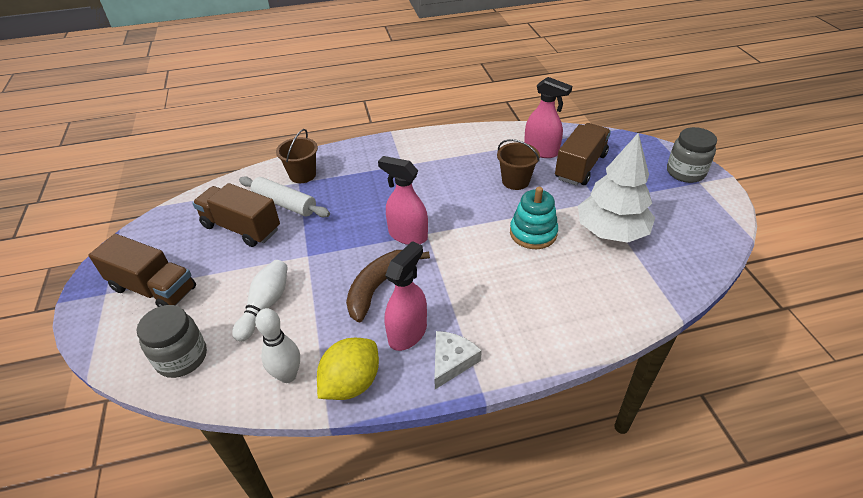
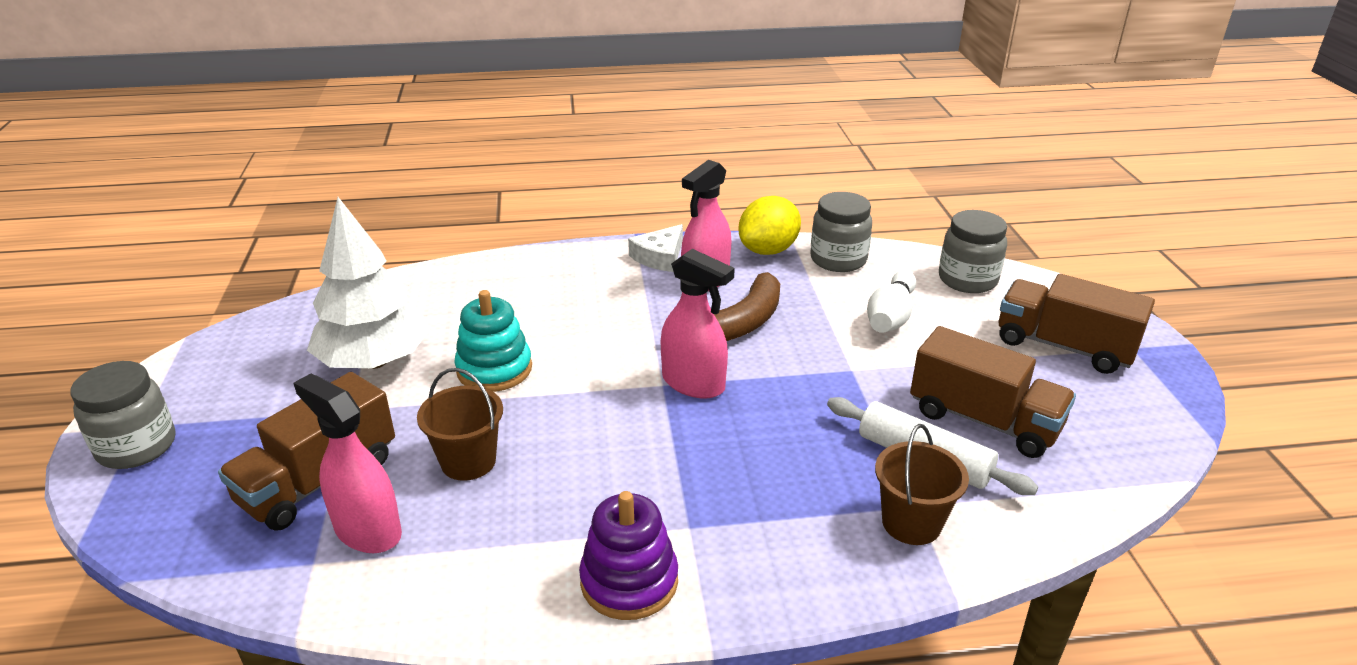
camera: 175 degrees left, 10 degrees down
(287, 375) = (838, 259): white bowling pin -> grey jar
(424, 145) = (629, 581): none -> purple stacking toy

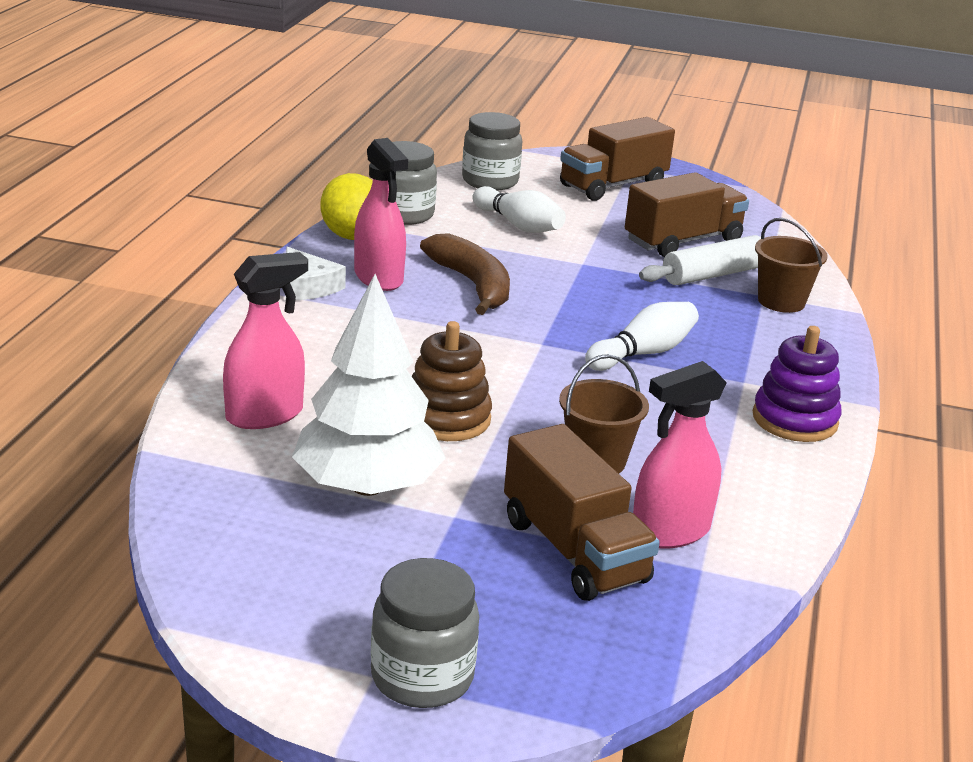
camera: 70 degrees left, 5 degrees down
(494, 369) = (446, 418): turquoise stacking toy -> brown stacking toy
(692, 446) = (643, 353): none -> white bowling pin
(693, 383) = (552, 329): pink spray bottle -> pink spray bottle (265, 415)

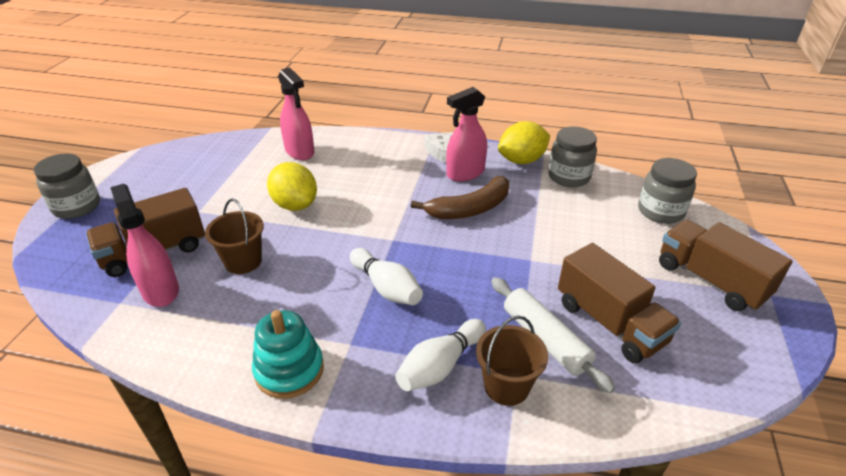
camera: 90 degrees right, 10 degrees up
(367, 486) = (230, 184): white tree -> none
(446, 418) = (295, 205): brown stacking toy -> yellow lemon
(518, 225) = (583, 227): white bowling pin -> white bowling pin (440, 366)
(794, 420) = (289, 370): purple stacking toy -> turquoise stacking toy

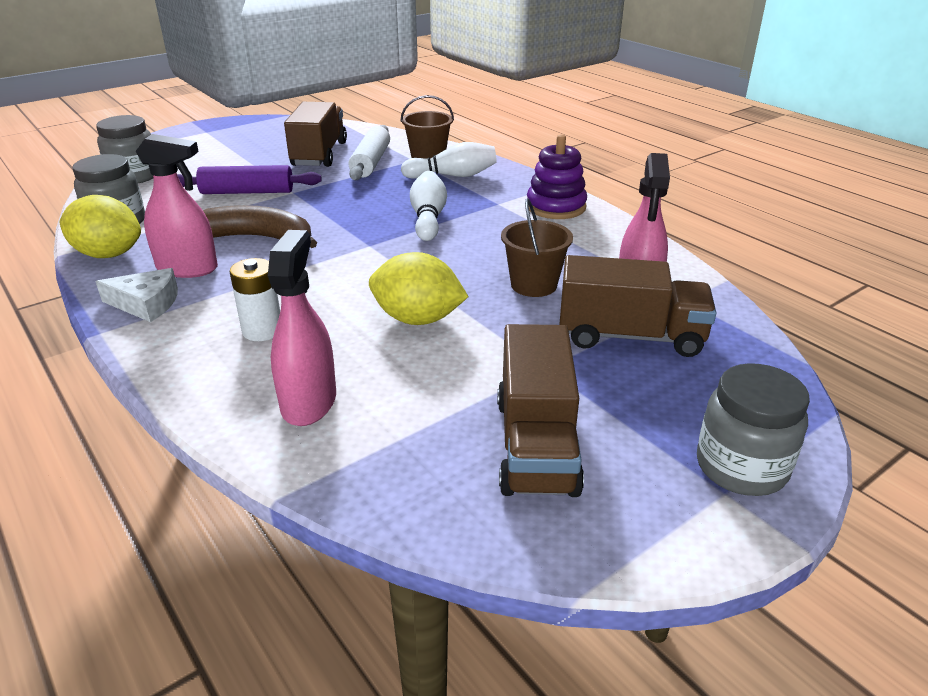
camera: 140 degrees left, 5 degrees down
(289, 370) = (556, 207): turquoise stacking toy -> purple stacking toy
(295, 205) = (417, 319): yellow lemon -> yellow lemon turned 75 degrees counterclockwise
(367, 165) = (262, 330): none -> white battery
(559, 240) = (247, 192): none -> purple rolling pin
(710, 280) = (217, 145): brown truck -> brown truck (536, 444)

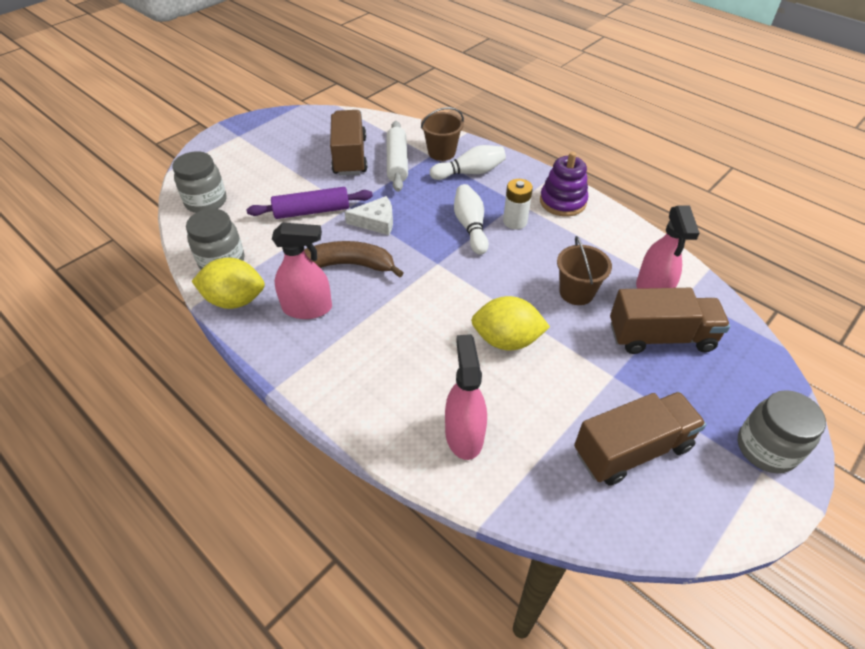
camera: 10 degrees left, 15 degrees up
(146, 303) = (295, 351): white cheese -> white cheese (376, 221)
(262, 330) = (398, 368): white battery -> white battery (515, 221)
(536, 444) = (632, 449): brown truck -> brown truck turned 105 degrees counterclockwise

